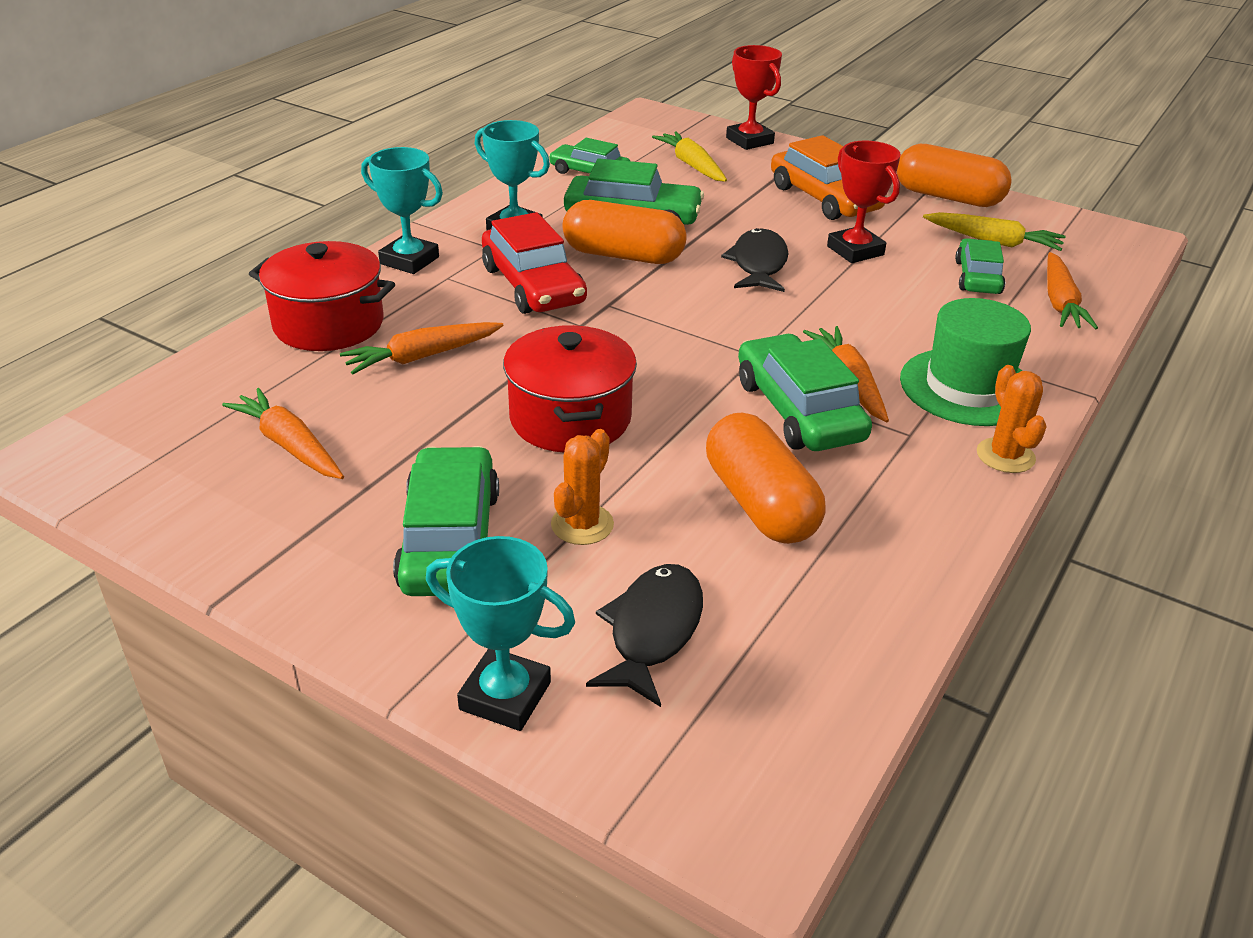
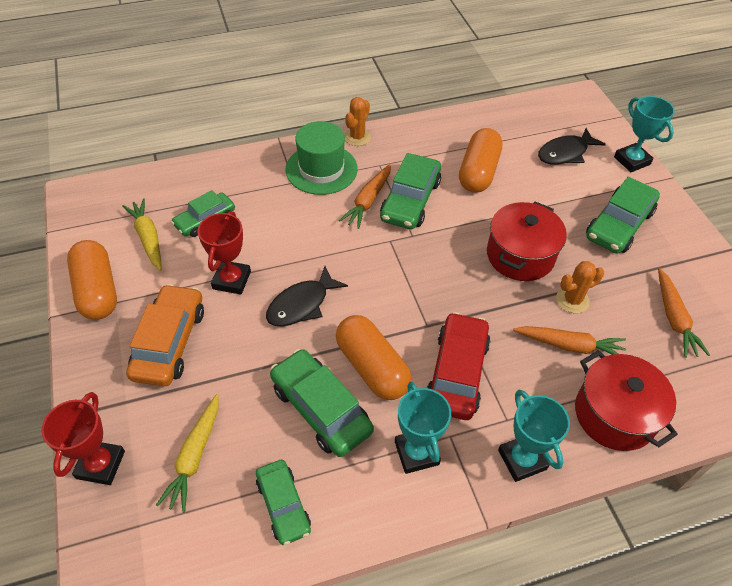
camera: 140 degrees left, 15 degrees up
(582, 524) = (558, 202): orange cactus -> orange cactus (572, 300)
(1060, 302) = (198, 182): orange carrot -> none

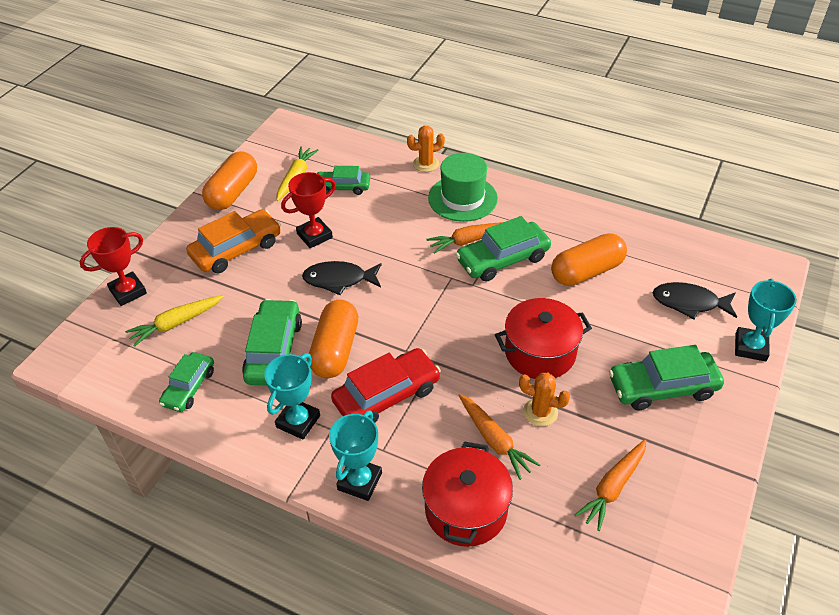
camera: 45 degrees right, 5 degrees down
(357, 137) = (519, 190): orange cactus -> orange cactus (426, 164)

